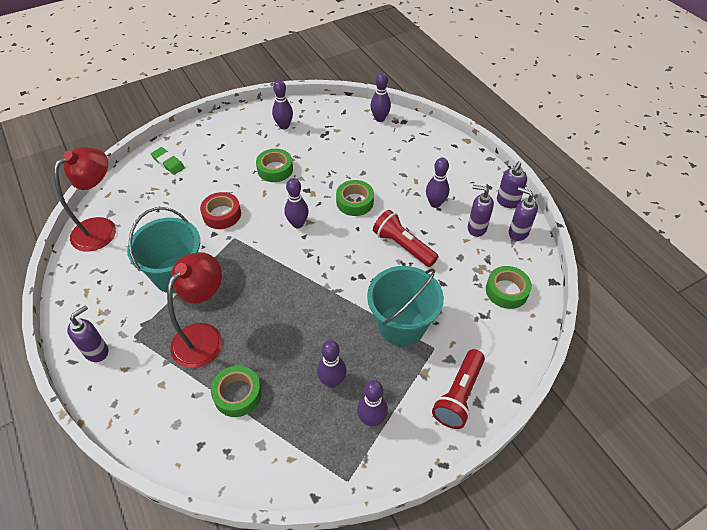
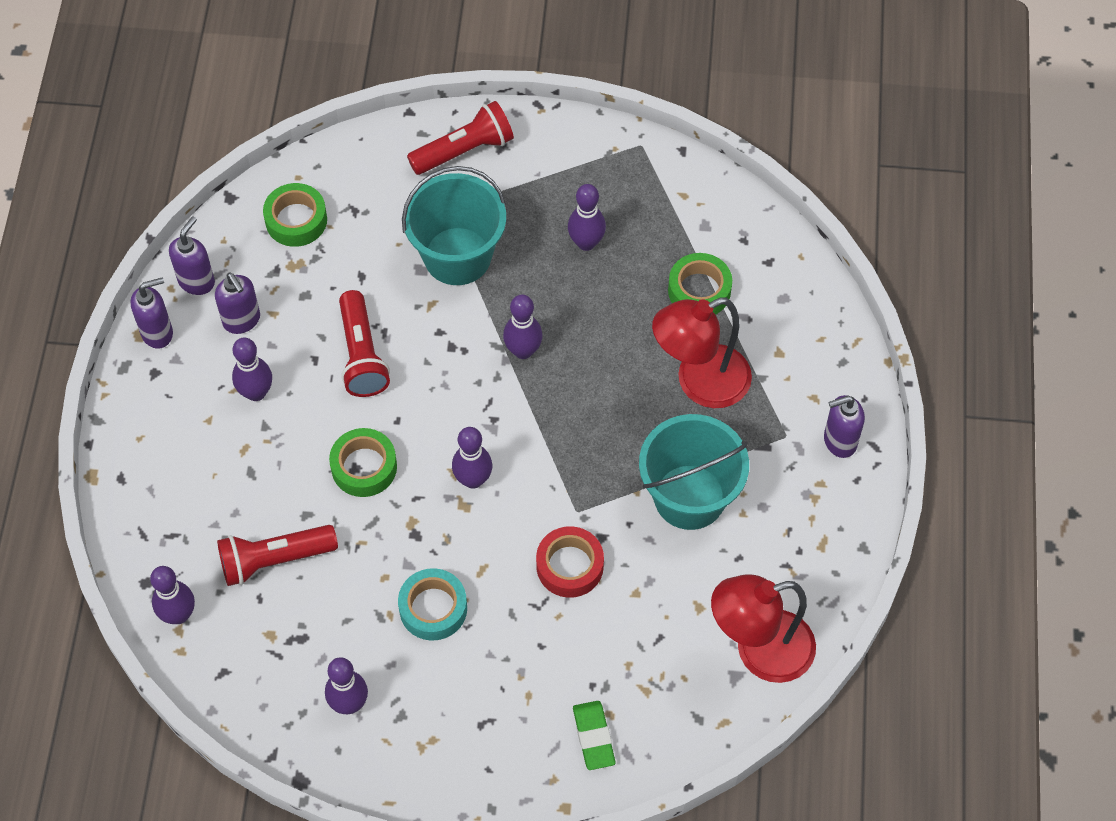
camera: 145 degrees left, 10 degrees up
(275, 169) = (433, 608): green tape -> turquoise tape
(360, 151) = (274, 560): none -> red flashlight
(371, 419) = (574, 182): purple bowling pin -> purple bowling pin (523, 350)
(518, 232) = (197, 281): purple soap dispenser -> purple soap dispenser turned 135 degrees counterclockwise

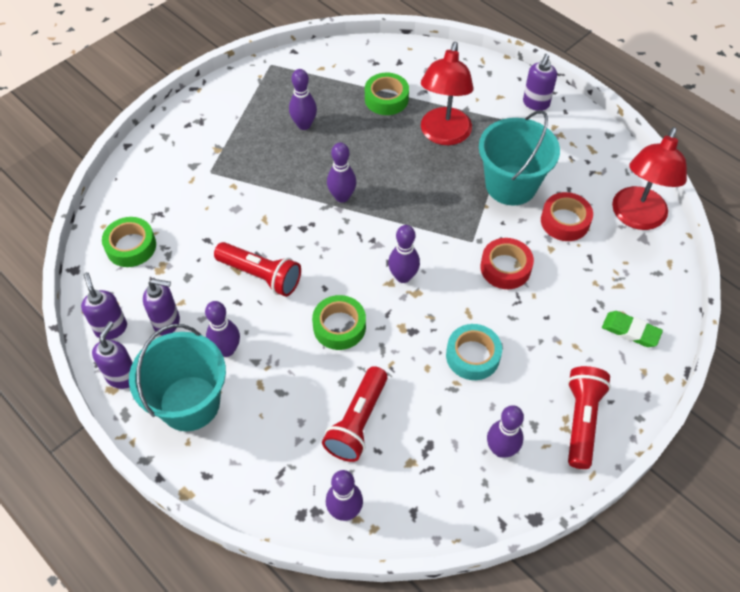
camera: 50 degrees left, 5 degrees down
(457, 256) = (247, 186): turquoise bucket -> turquoise bucket (189, 403)
(465, 150) = (183, 137): red flashlight -> red flashlight (581, 420)
(687, 583) = (565, 221): none -> red tape

